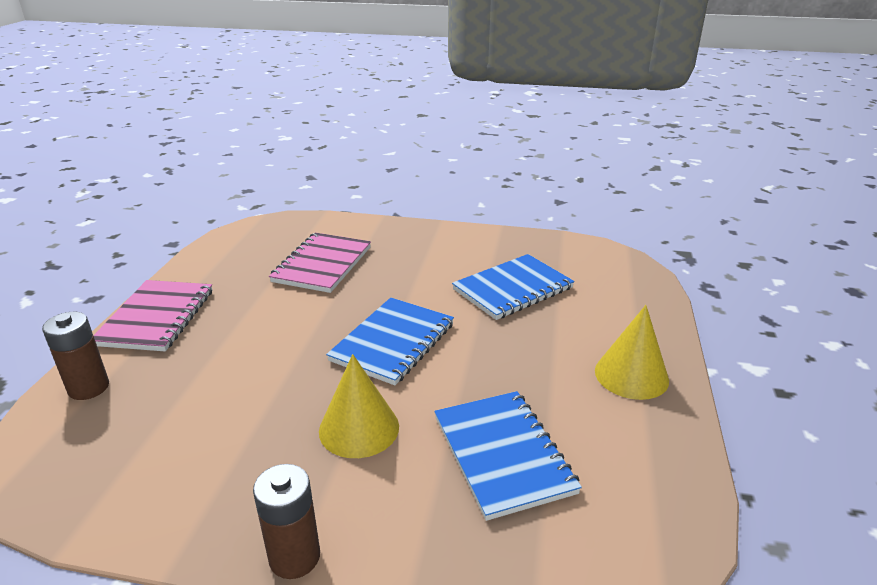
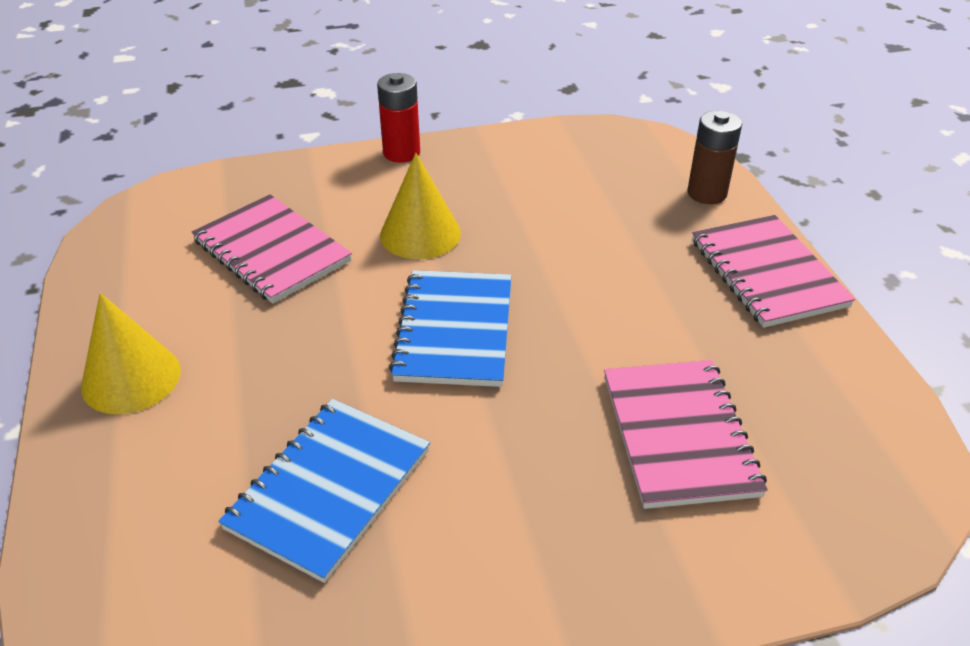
camera: 155 degrees right, 10 degrees up
(294, 557) = (401, 153): brown battery -> red battery
(503, 454) = (271, 251): blue notebook -> pink notebook

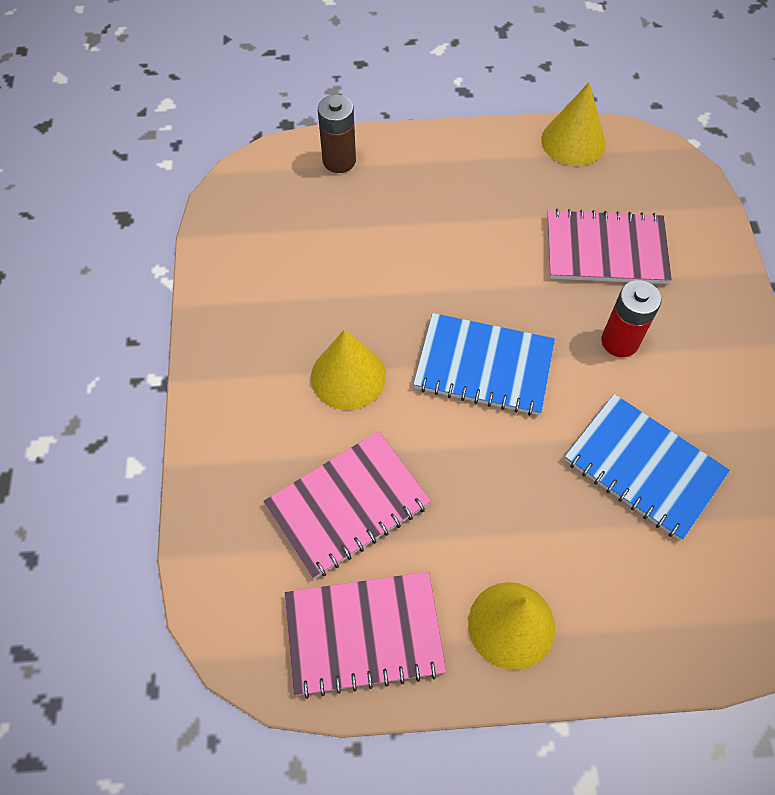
camera: 80 degrees left, 20 degrees up
(401, 153) = (205, 378): red battery -> red battery (619, 341)
(767, 273) = (449, 154): pink notebook -> pink notebook (364, 634)
(867, 389) = (573, 141): none -> yellow cone

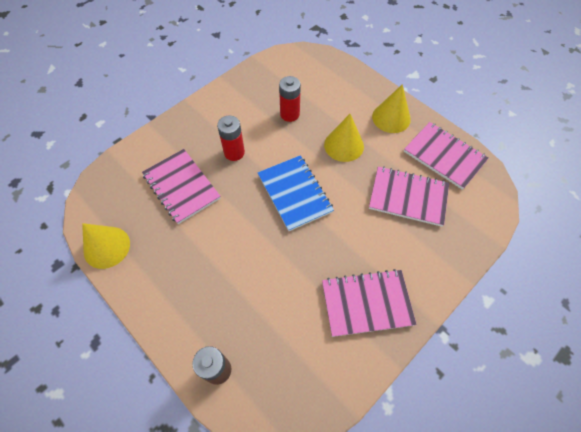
camera: 130 degrees left, 0 degrees up
(267, 331) = (366, 303): none -> pink notebook
(348, 376) = (353, 244): yellow cone -> yellow cone (344, 145)
(643, 467) = (289, 114): blue notebook -> red battery

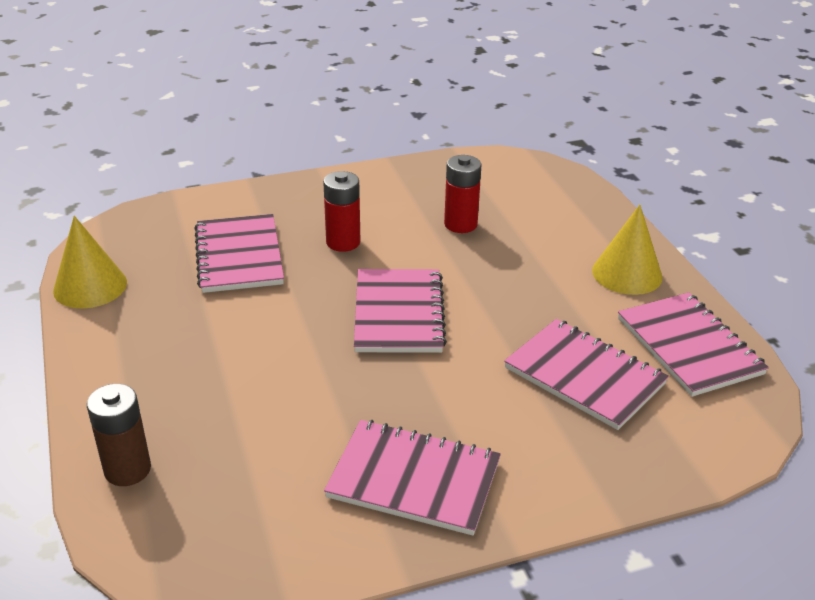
camera: 25 degrees right, 25 degrees down
(295, 193) = (398, 313): blue notebook -> pink notebook
(344, 145) = (521, 283): yellow cone -> none

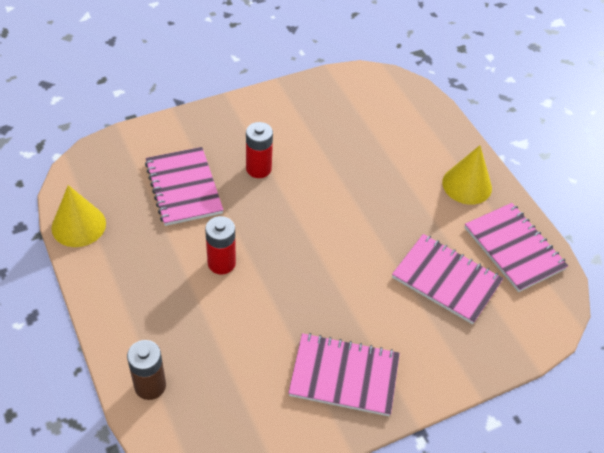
camera: 10 degrees left, 15 degrees up
(398, 313) = (311, 234): pink notebook -> none
(460, 224) = (342, 145): red battery -> red battery (221, 263)

